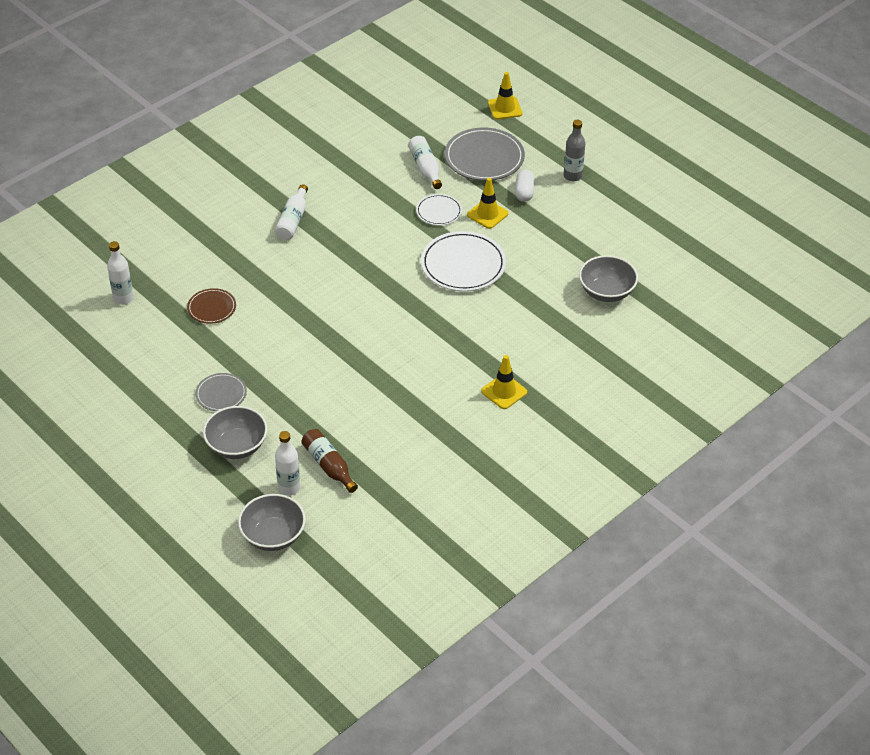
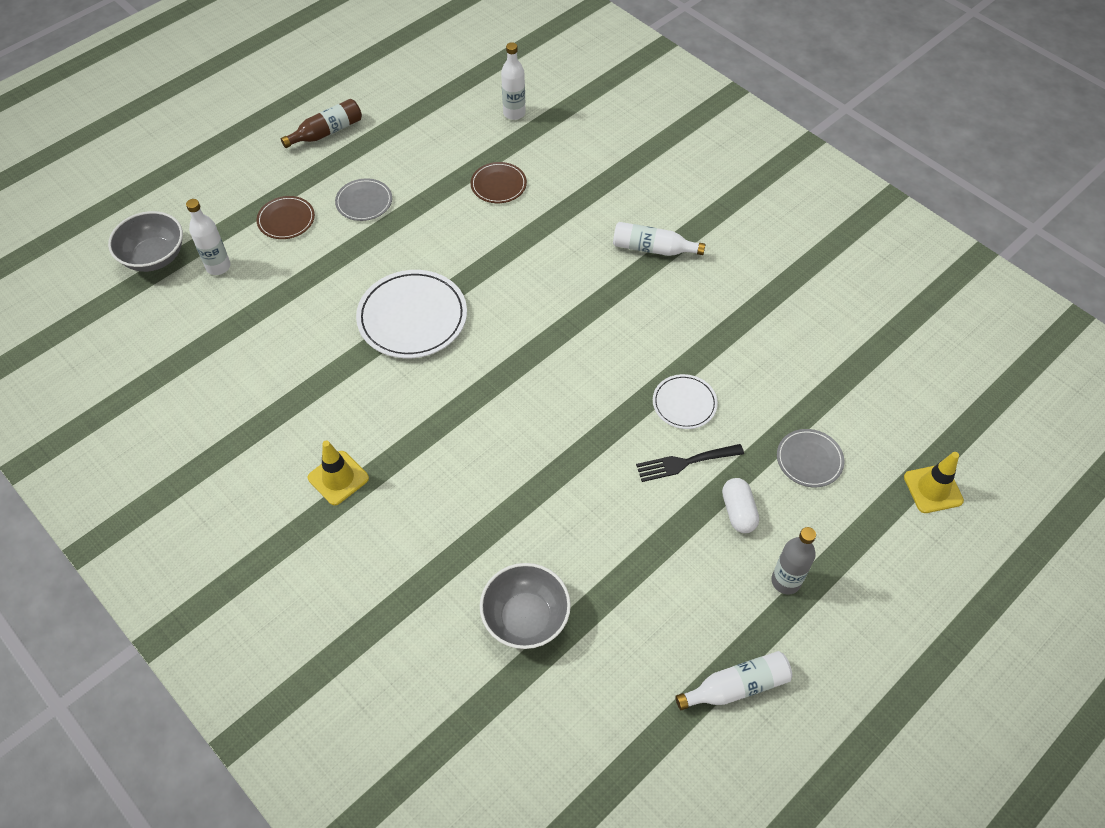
camera: 90 degrees right, 10 degrees up
(237, 446) = (286, 220): grey bowl -> brown plate
(329, 466) = (244, 300): brown bottle -> brown bottle (327, 132)
(425, 168) = (774, 387): white bottle -> white bottle (737, 686)
(463, 265) = (578, 432): white plate -> white plate (412, 317)
(484, 158) = (809, 460): grey plate -> grey plate, size x0.56
(487, 214) = (684, 463): yellow traffic cone -> black fork
(524, 192) = (738, 511): white capsule -> white capsule turned 75 degrees clockwise

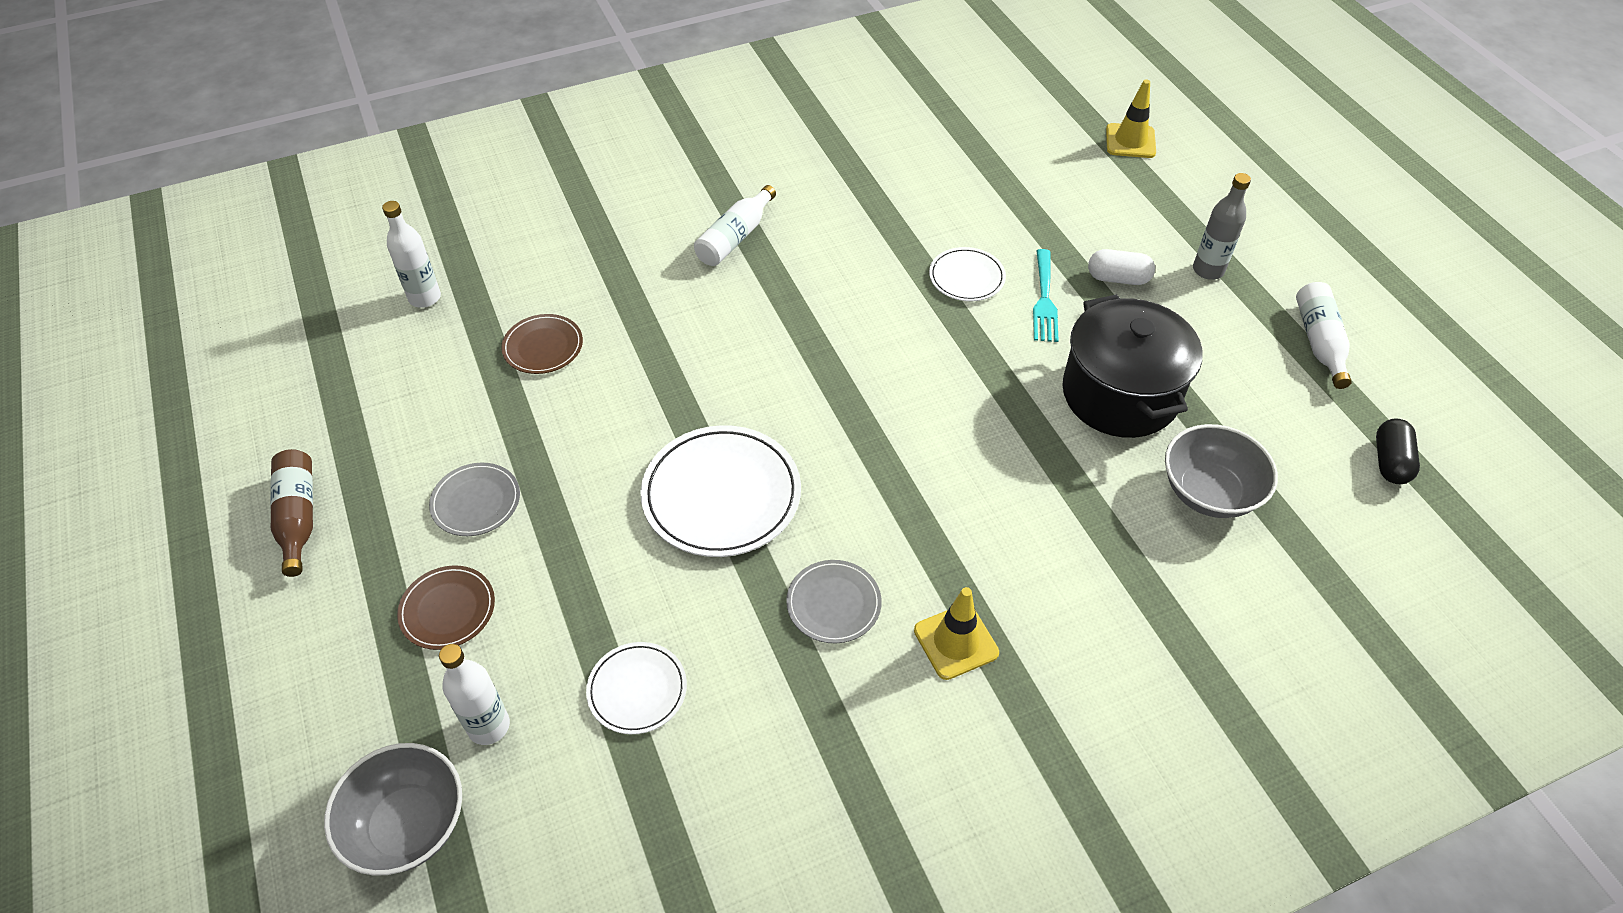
camera: 70 degrees left, 5 degrees down
(258, 324) = (637, 690): none -> white plate
(603, 537) = (1120, 394): none -> black pot
(614, 759) = (1390, 462): none -> black capsule
(684, 463) = (1044, 300): black fork -> turquoise fork
(809, 460) = (1071, 208): grey plate -> grey plate (833, 603)

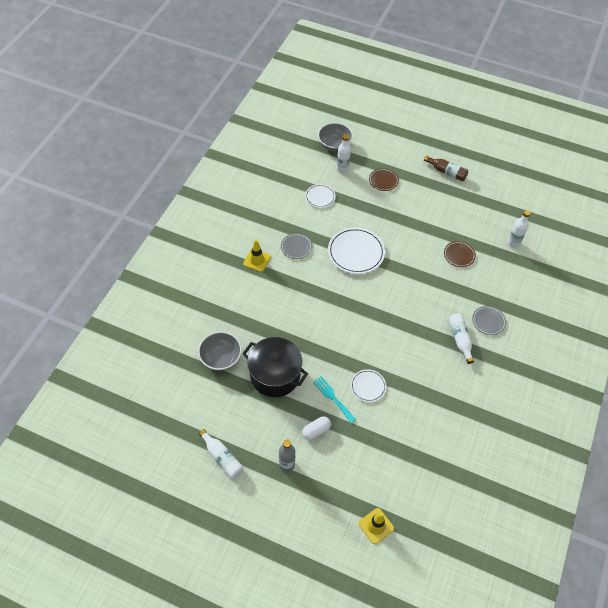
camera: 135 degrees right, 5 degrees up
(476, 502) = (412, 205): grey plate -> grey plate (488, 321)
(1390, 462) = (169, 416): black capsule -> none

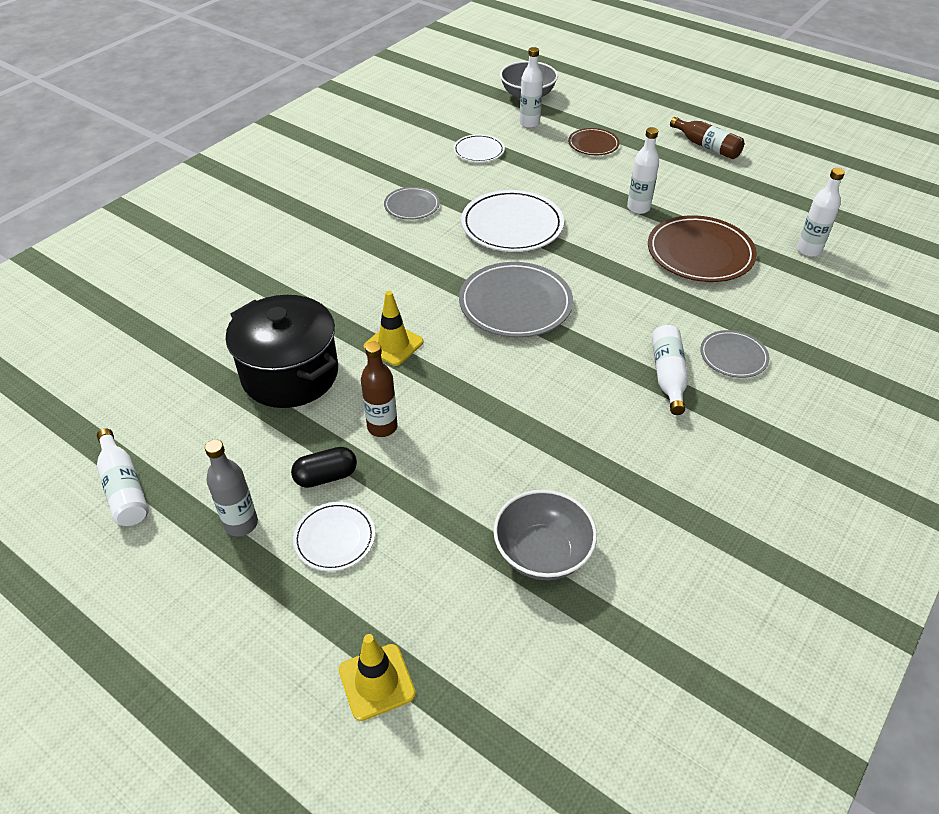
camera: 15 degrees right, 10 degrees down
(221, 358) = (207, 334): grey bowl -> grey bowl (542, 553)
(257, 260) = (337, 213): yellow traffic cone -> yellow traffic cone (393, 344)
(316, 431) = (326, 476): white capsule -> black capsule
(332, 397) = (382, 427): turquoise fork -> brown bottle
(368, 386) = (458, 420): white plate -> white plate (334, 538)
(374, 307) = (515, 304): none -> grey plate
(420, 227) = (638, 208): none -> white bottle
(459, 255) = (700, 253): brown plate -> brown plate, size x1.80

